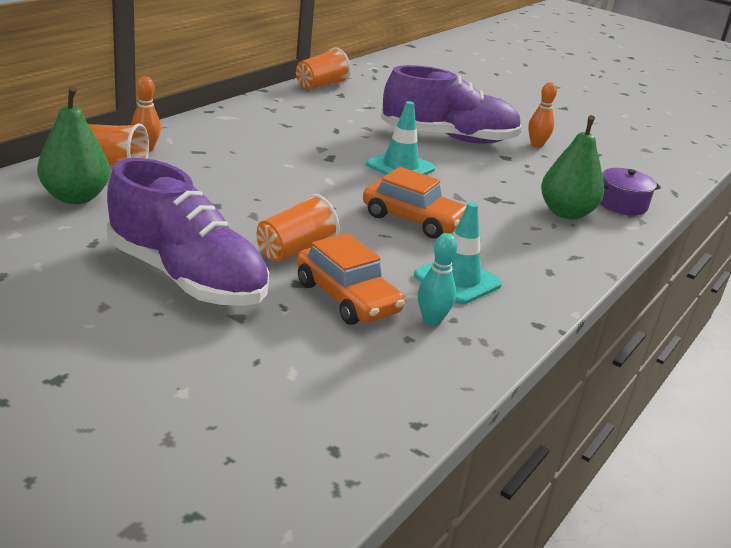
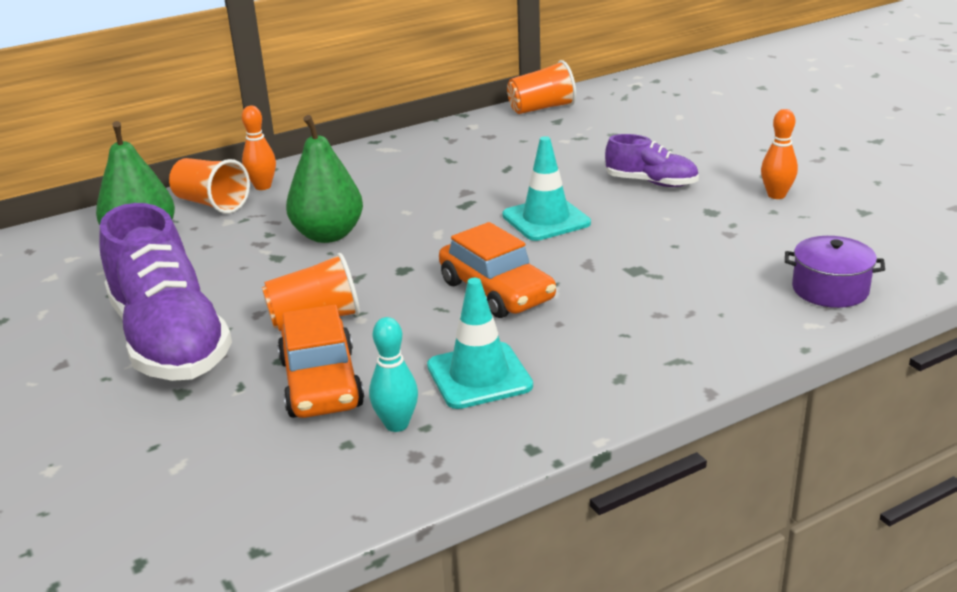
camera: 30 degrees right, 0 degrees up
(449, 138) = (651, 182): purple shoe -> purple shoe, size x0.51
(566, 213) = (725, 297): green pear -> green pear (328, 235)

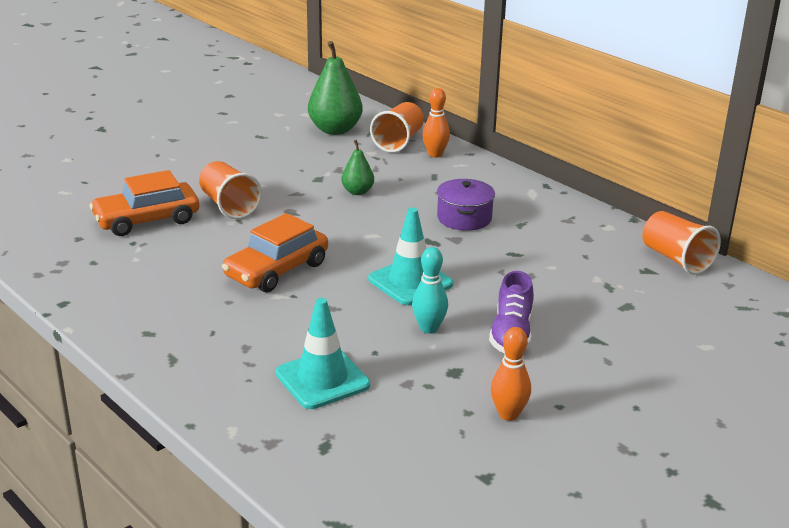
camera: 75 degrees right, 0 degrees up
(170, 340) = (200, 164): purple shoe -> none
(328, 235) = (357, 192): green pear -> green pear, size x0.54
(396, 424) = (97, 252): turquoise bowling pin -> turquoise bowling pin (429, 328)
(479, 376) = (153, 275): turquoise traffic cone -> turquoise traffic cone (322, 379)
(830, 289) = (299, 444): purple pot -> purple pot (464, 218)

